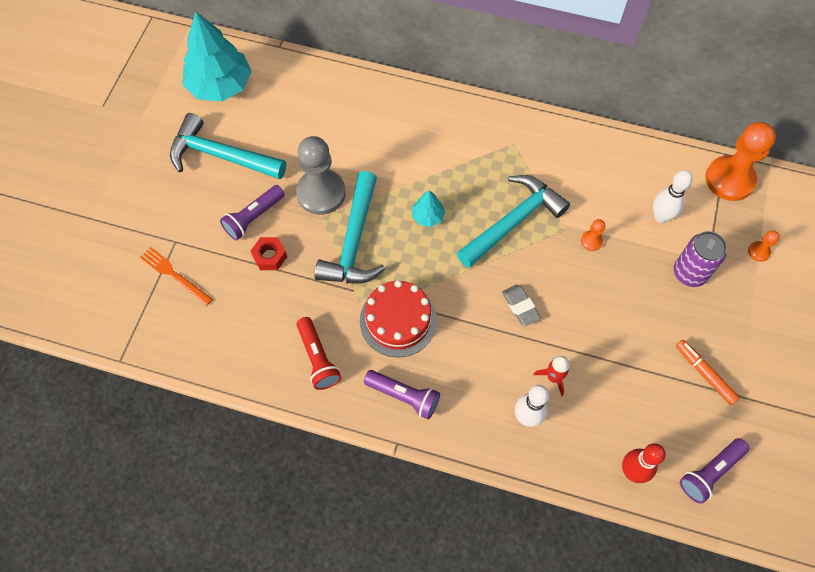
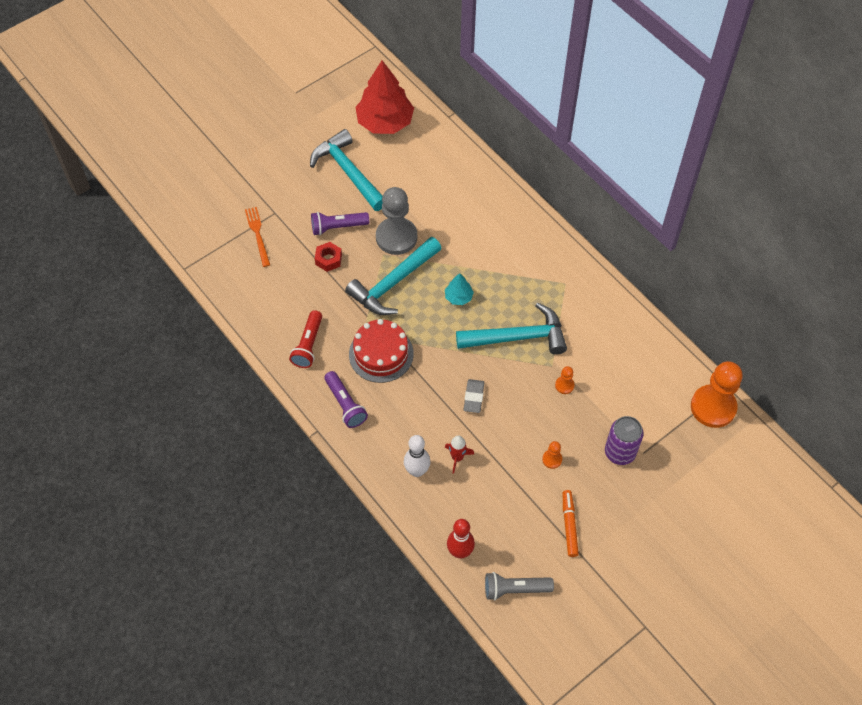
camera: 35 degrees right, 5 degrees down
(220, 85) = (385, 122): turquoise tree -> red tree
(661, 217) = (633, 400): white bowling pin -> none
(710, 472) = (515, 589): purple flashlight -> grey flashlight
(759, 252) = (689, 471): orange pawn -> orange pawn (552, 459)

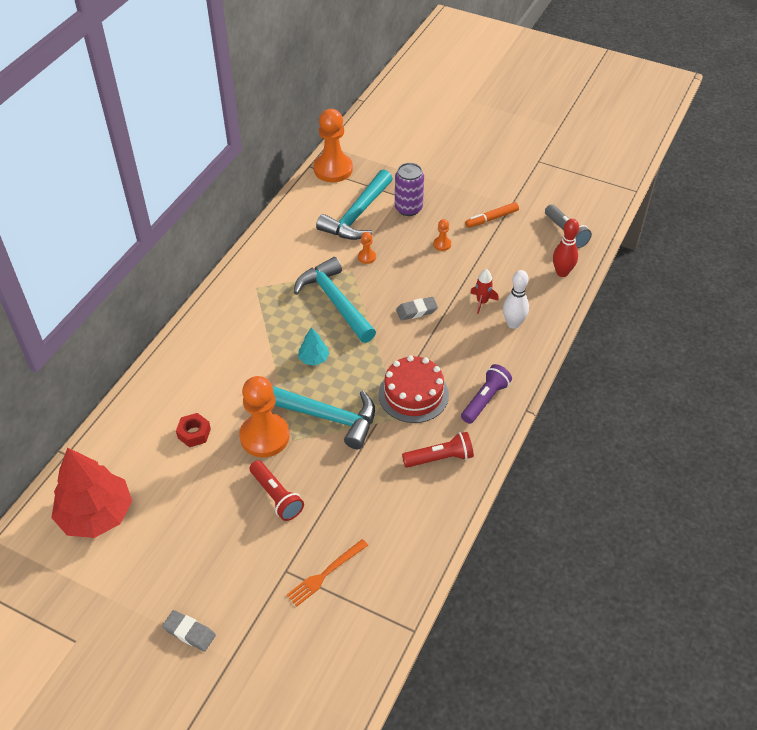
camera: 115 degrees left, 10 degrees down
(264, 149) = (189, 632): none -> grey eraser
(328, 259) = (324, 486): red nut -> red nut (194, 433)
(338, 227) = (276, 496): purple flashlight -> red flashlight
(348, 172) = (190, 520): turquoise hammer -> turquoise hammer (357, 215)
(396, 237) = (264, 436): grey pawn -> orange pawn

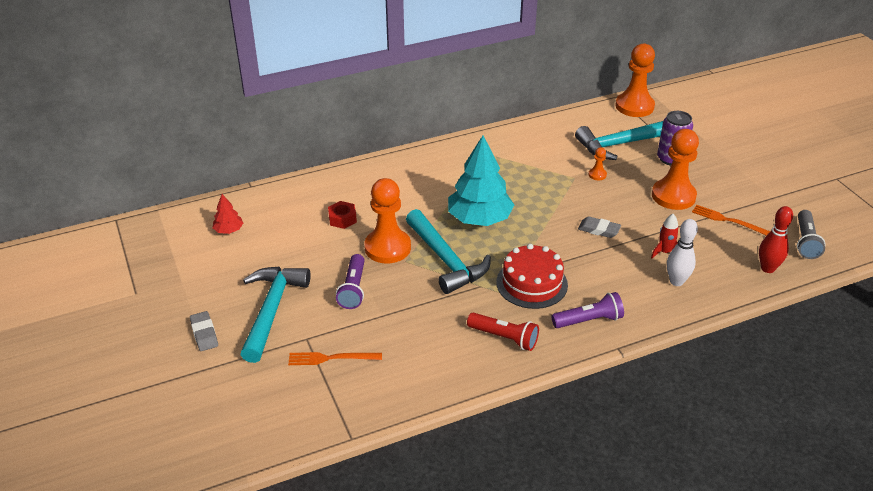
camera: 40 degrees right, 10 degrees down
(96, 514) = (228, 230): red tree -> red tree, size x0.46
(276, 496) = (353, 289): red flashlight -> purple flashlight
(314, 358) = (479, 219): turquoise tree -> turquoise tree, size x2.19
(335, 301) = (538, 191): turquoise hammer -> turquoise hammer (272, 310)
(442, 244) = (673, 196): orange pawn -> orange pawn, size x2.34
(491, 219) = (741, 199): orange marker -> none
(500, 245) = (728, 220): none -> orange fork

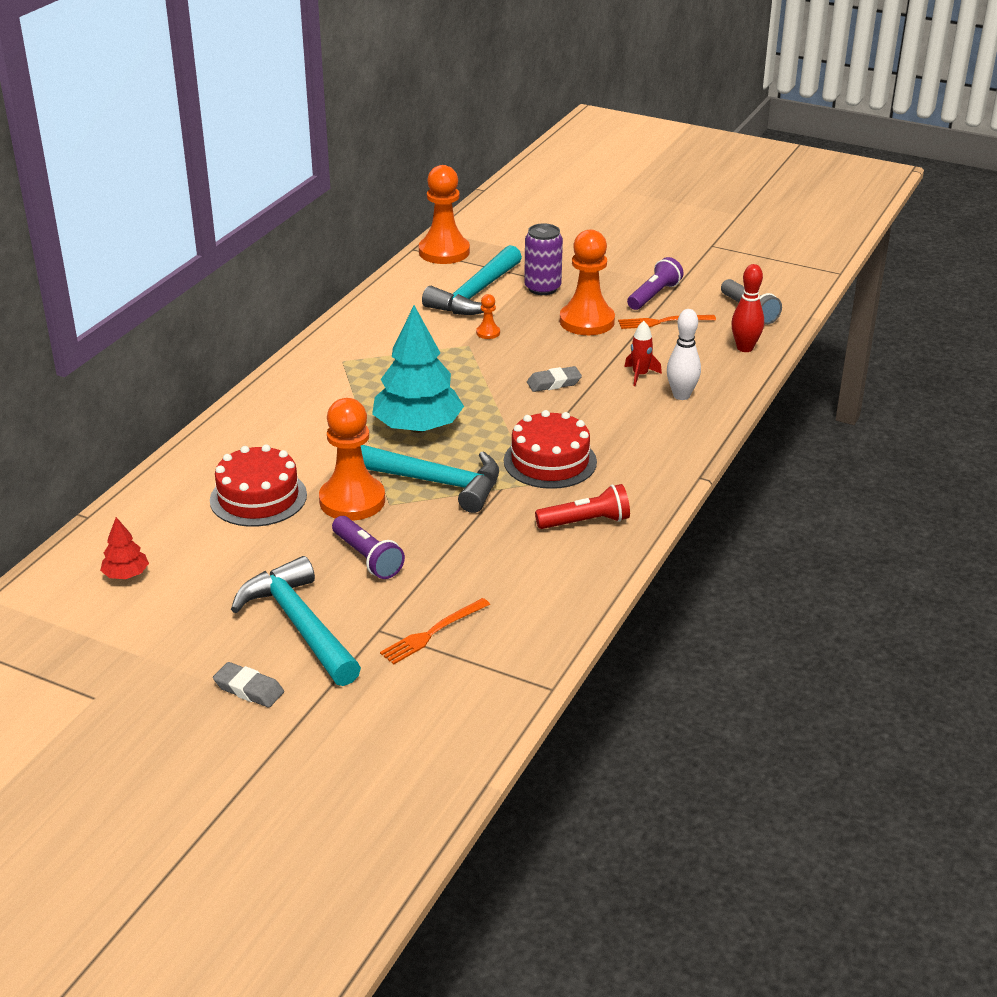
camera: 40 degrees left, 5 degrees down
(342, 219) = (258, 497): red nut -> red cake
(588, 320) = (645, 467): purple flashlight -> purple flashlight (654, 295)

